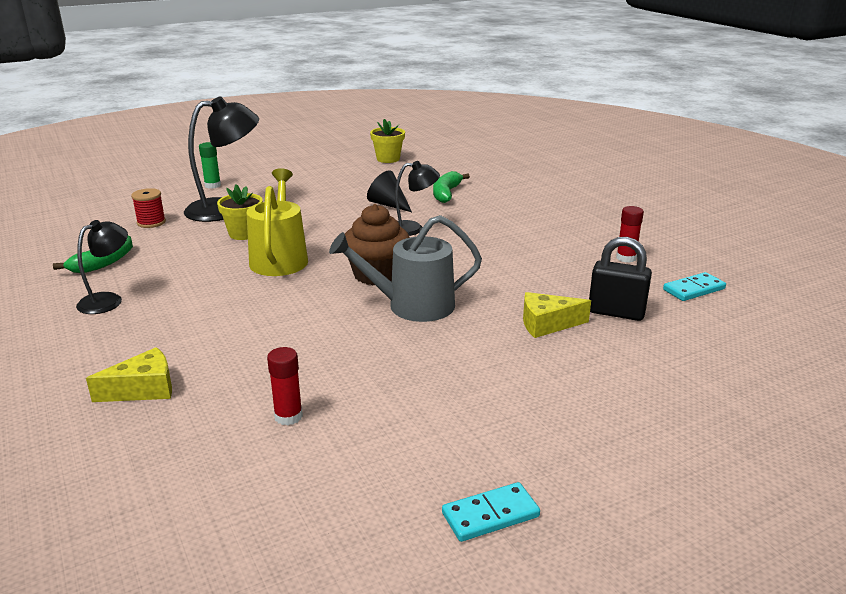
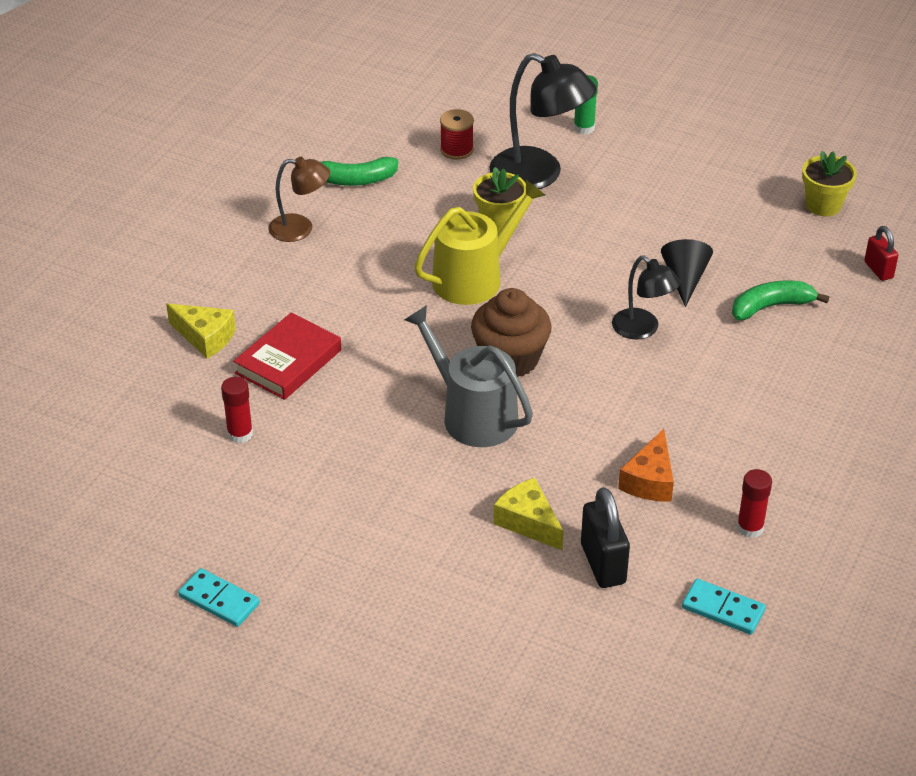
camera: 55 degrees right, 15 degrees up
(108, 300) = (300, 229): black lamp -> brown lamp
(241, 359) = (288, 362): none -> red book
(457, 164) = (878, 270): none -> red padlock
(551, 271) = (650, 480): none -> orange cheese

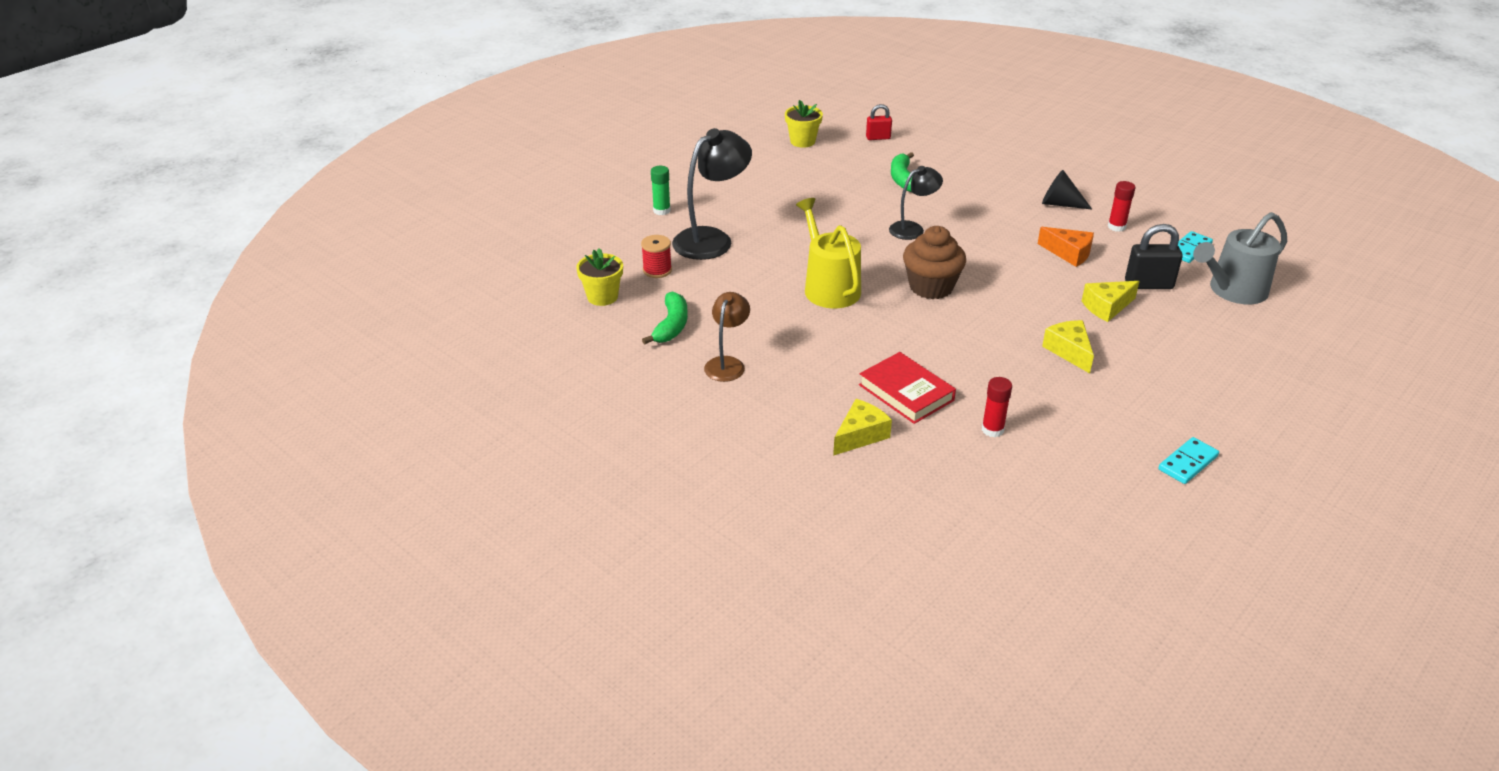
camera: 75 degrees left, 5 degrees down
(413, 490) = (1069, 351): none -> yellow cheese
(473, 415) = (990, 312): grey watering can -> grey watering can (1233, 290)
(499, 222) = (764, 266): yellow flower pot -> yellow flower pot (602, 297)
(685, 279) = (862, 203): black cone -> black cone (1060, 204)

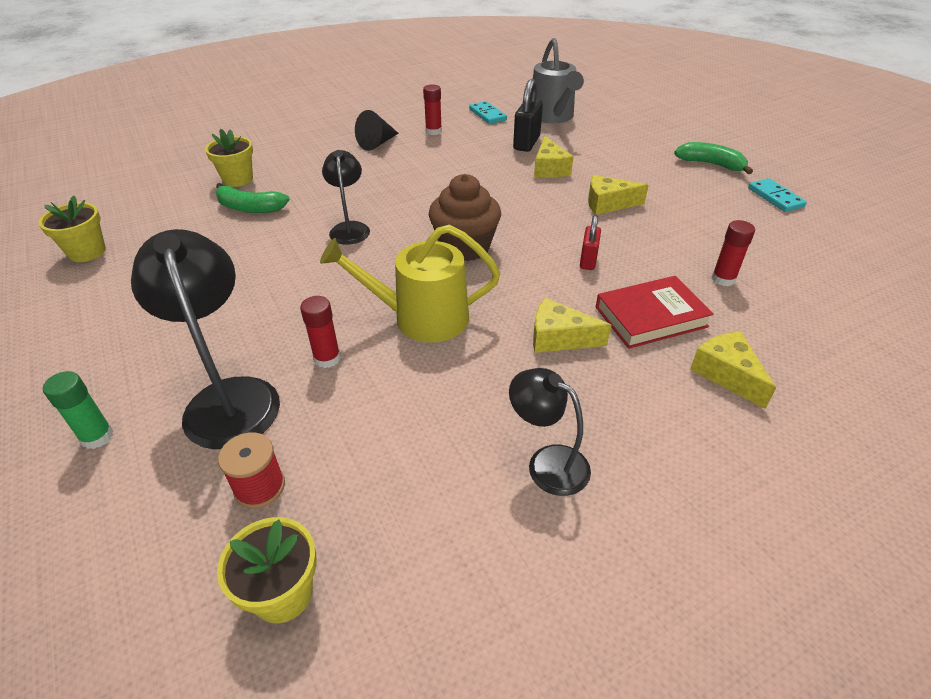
camera: 70 degrees left, 5 degrees up
(671, 326) = (423, 508): green banana -> green banana (710, 164)
(727, 364) = (547, 463): brown lamp -> black lamp
(764, 262) = (327, 358): none -> red glue stick
(848, 351) = (559, 338): none -> yellow cheese
(878, 138) = (150, 200): red padlock -> red padlock (588, 261)
(937, 160) = (238, 179): none -> yellow flower pot
(1069, 253) = (458, 161): orange cheese -> none

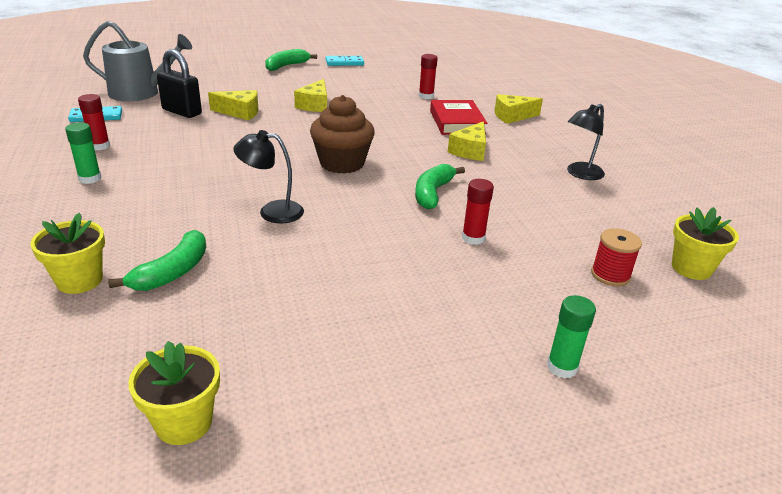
camera: 80 degrees left, 10 degrees down
(229, 397) = (515, 289): black lamp -> none
(377, 143) = (90, 178): black cone -> green glue stick
(421, 318) = (433, 193): yellow watering can -> green banana
(588, 261) = (386, 126): red padlock -> none

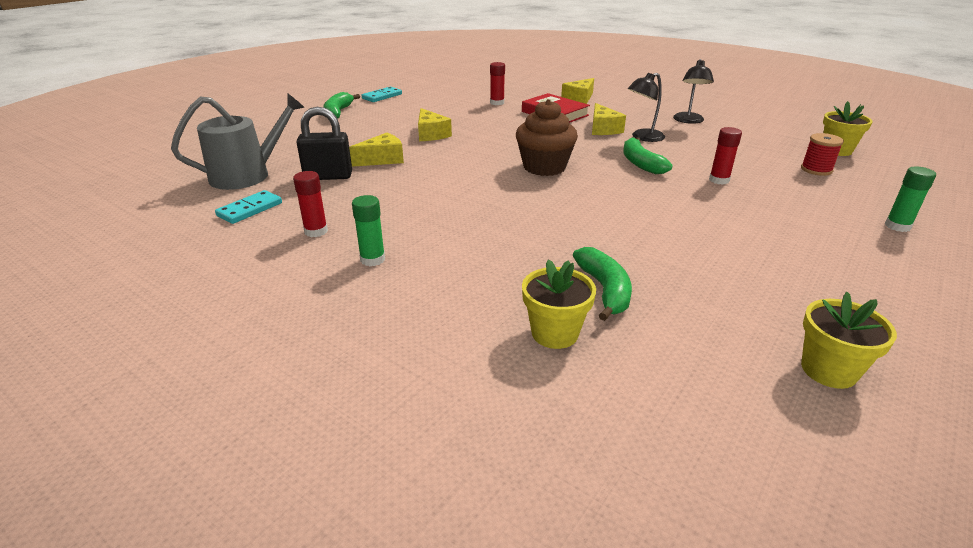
camera: 35 degrees left, 0 degrees up
(272, 211) = (573, 218): black lamp -> black lamp (643, 137)

